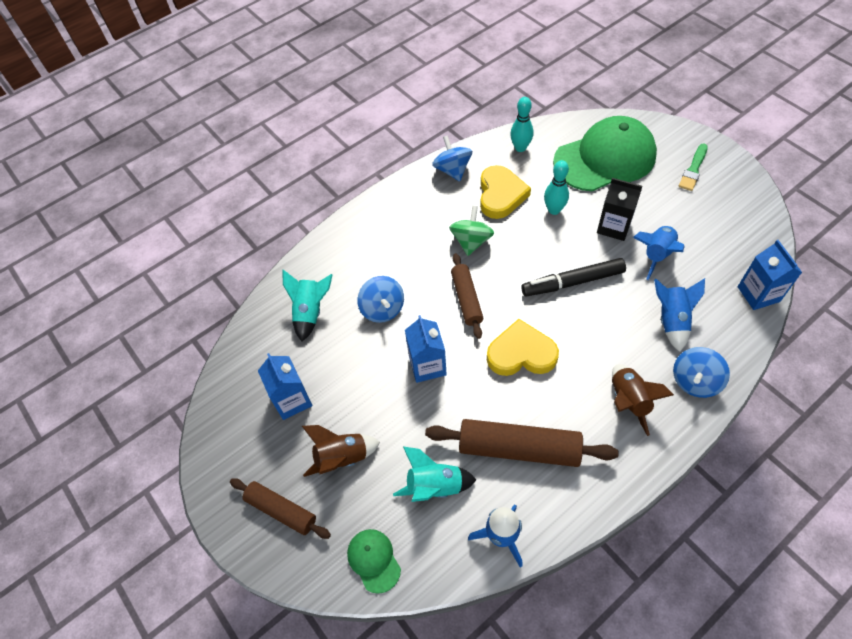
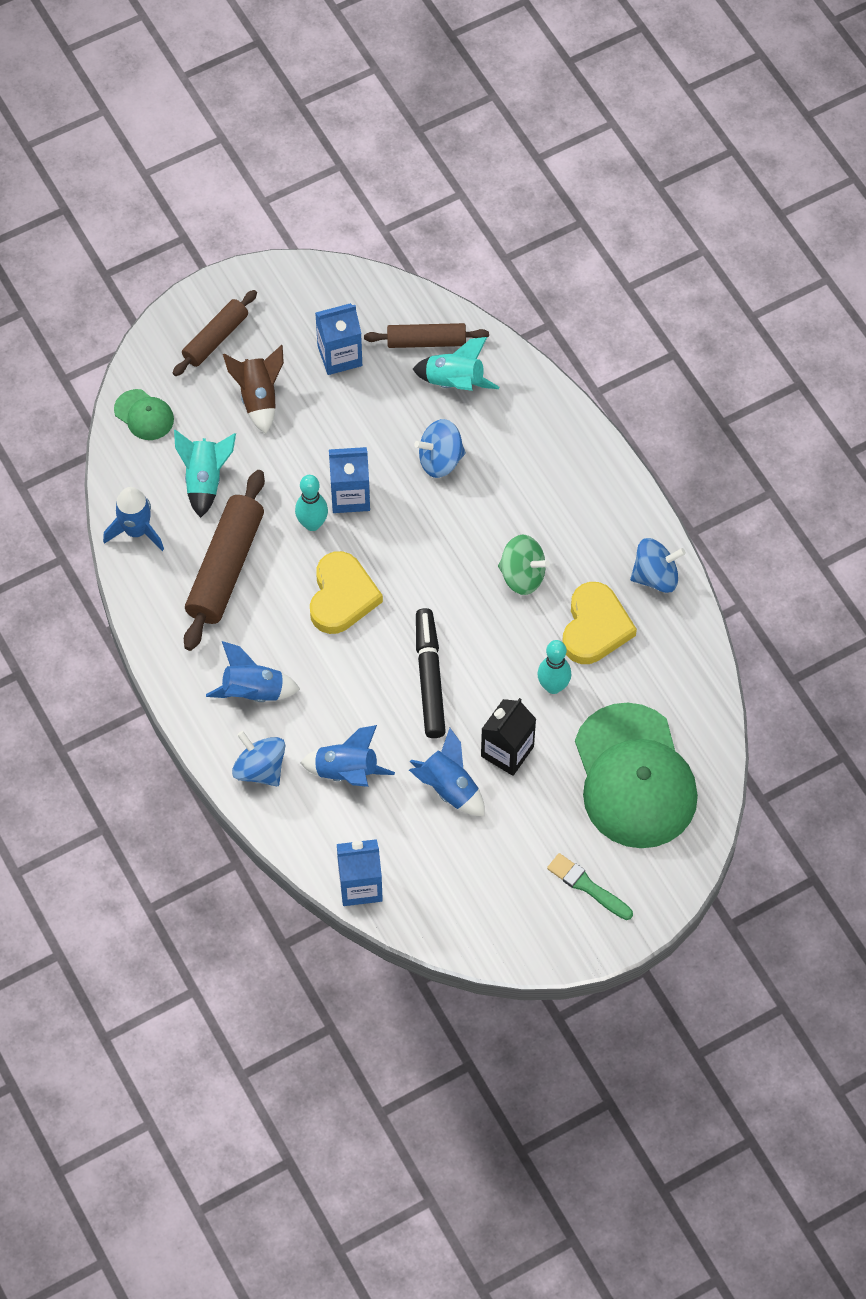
camera: 95 degrees right, 5 degrees up
(374, 560) = (144, 415): green cap -> green cap turned 60 degrees clockwise
(466, 299) = (432, 553): brown rolling pin -> brown rolling pin (426, 341)
(501, 195) = (595, 627): yellow heart -> yellow heart turned 90 degrees counterclockwise
(520, 148) = (680, 672): turquoise bowling pin -> turquoise bowling pin (312, 524)
(628, 401) = (253, 691): brown rocket -> blue rocket

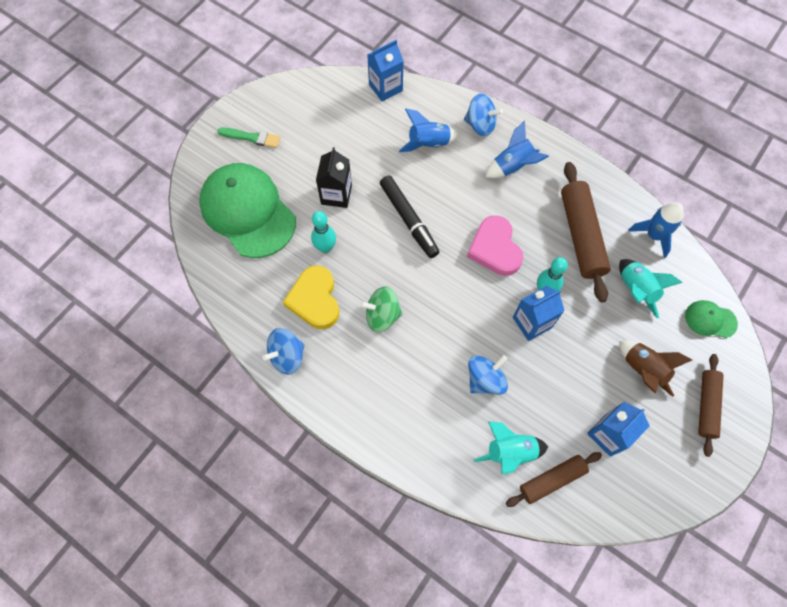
camera: 155 degrees right, 5 degrees up
(342, 596) = (495, 249): yellow heart -> pink heart
(449, 788) = (362, 159): blue rocket -> none

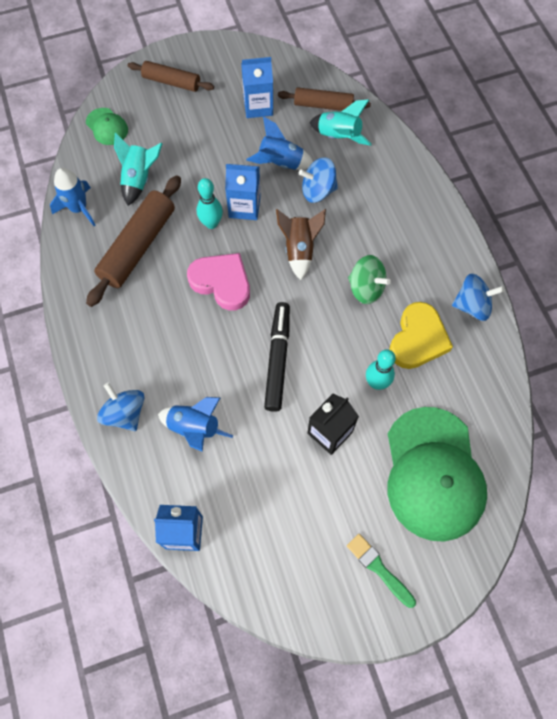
camera: 145 degrees left, 0 degrees up
(495, 249) = (222, 282): pink heart -> pink heart turned 75 degrees counterclockwise
(513, 166) = (135, 347): blue rocket -> blue rocket (280, 162)
(643, 370) = (192, 127): brown rocket -> brown rocket (299, 249)
(706, 406) = (171, 82): brown rolling pin -> brown rolling pin turned 60 degrees clockwise

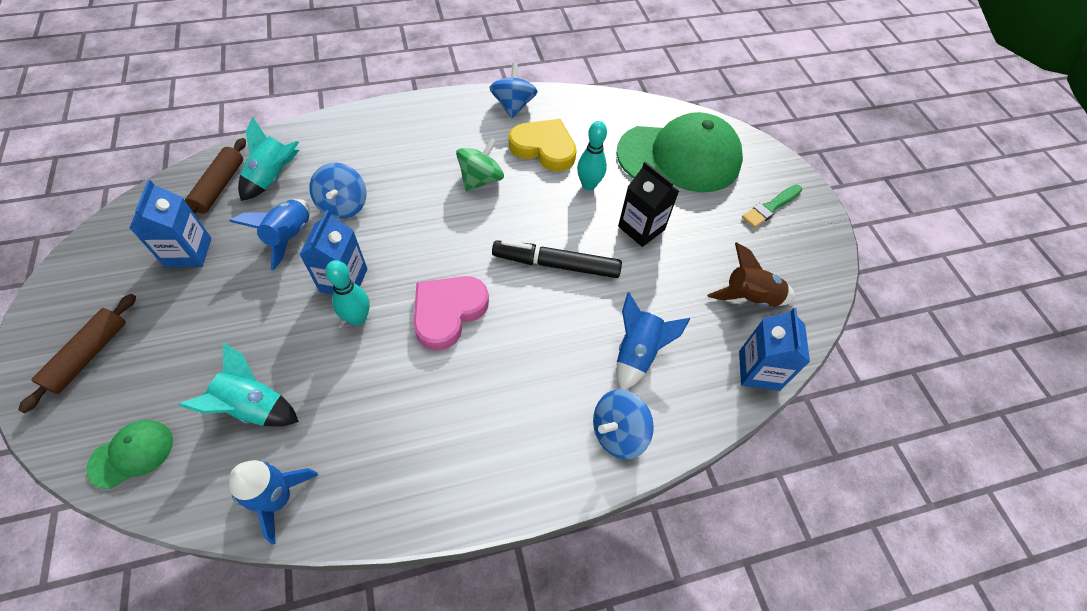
camera: 90 degrees left, 10 degrees down
(138, 246) = (370, 411): brown rolling pin -> none
(299, 249) = (419, 231): brown rocket -> brown rocket (749, 297)

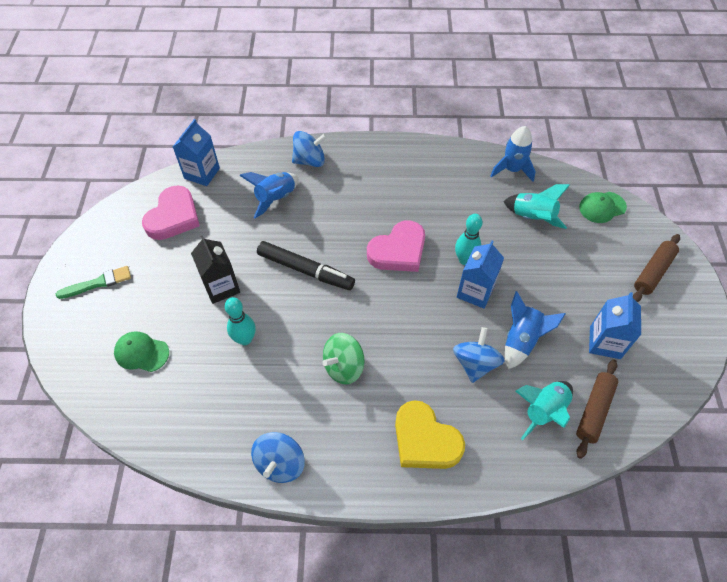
camera: 160 degrees left, 0 degrees up
(544, 148) = (269, 393): yellow heart -> yellow heart (425, 440)
(679, 157) = (141, 352): green cap -> green cap, size x0.44
(749, 297) = (173, 217): brown rocket -> pink heart

